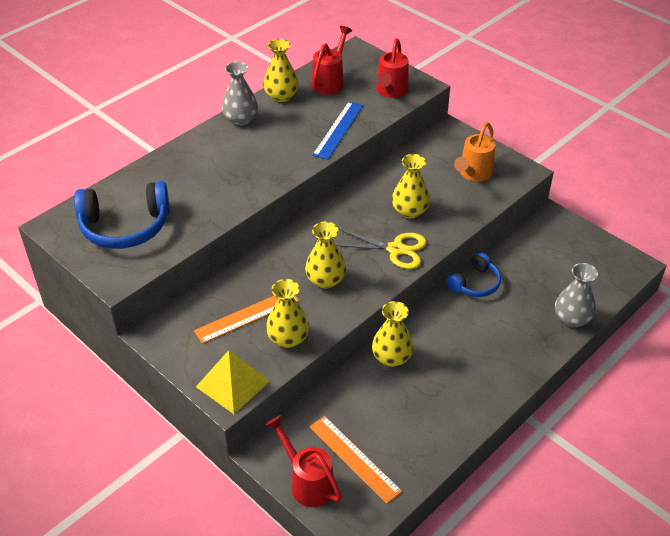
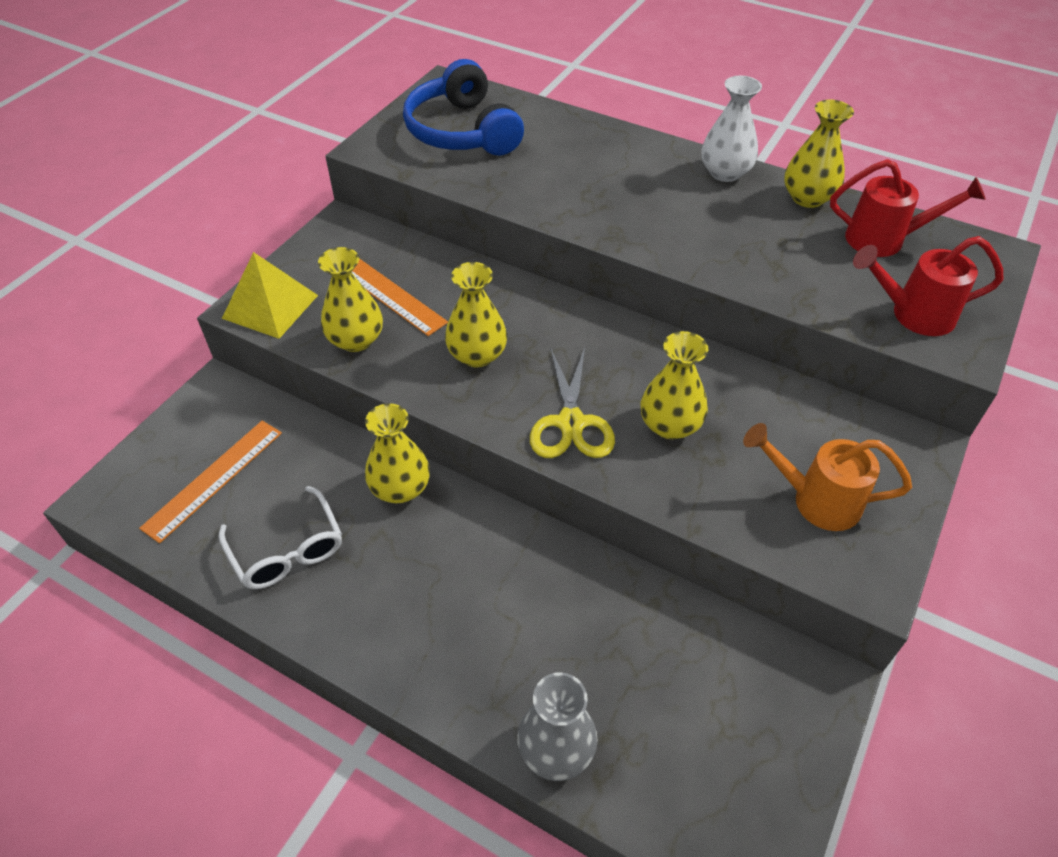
camera: 75 degrees right, 5 degrees up
(241, 119) = (725, 172): grey vase -> white vase
(307, 482) = (174, 438): red watering can -> none
(338, 130) = (765, 272): blue ruler -> none
(425, 420) = (287, 550): none -> white glasses
(475, 284) = (591, 575): blue headphones -> none

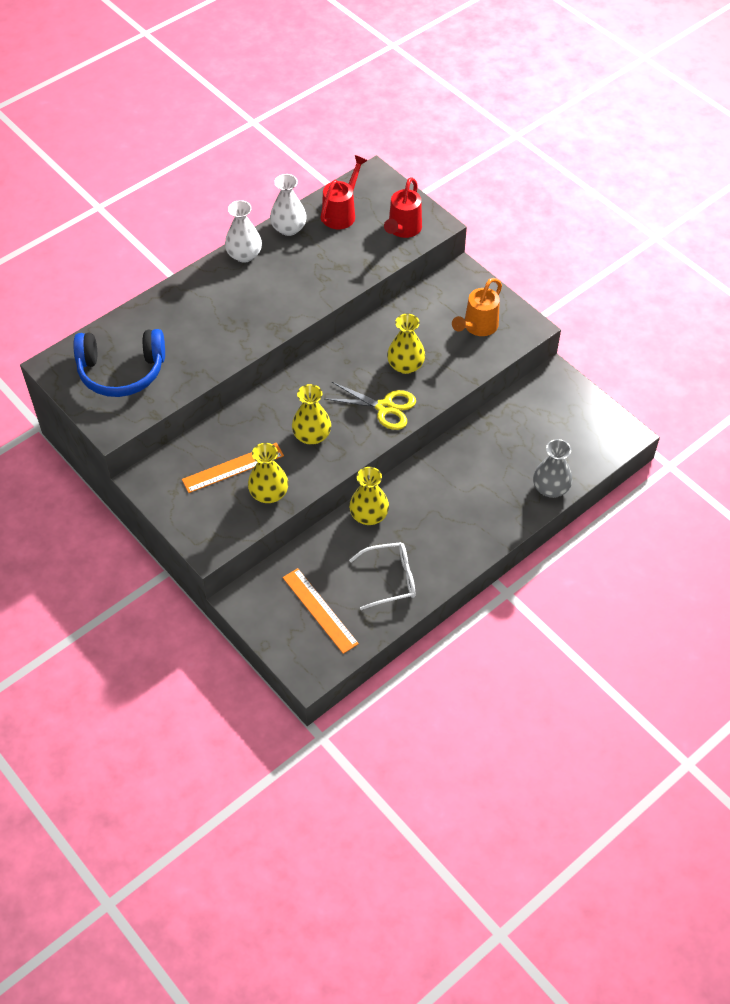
camera: 70 degrees left, 5 degrees up
(270, 306) = (213, 534): yellow pyramid -> none
(807, 198) = (289, 228): yellow vase -> white vase

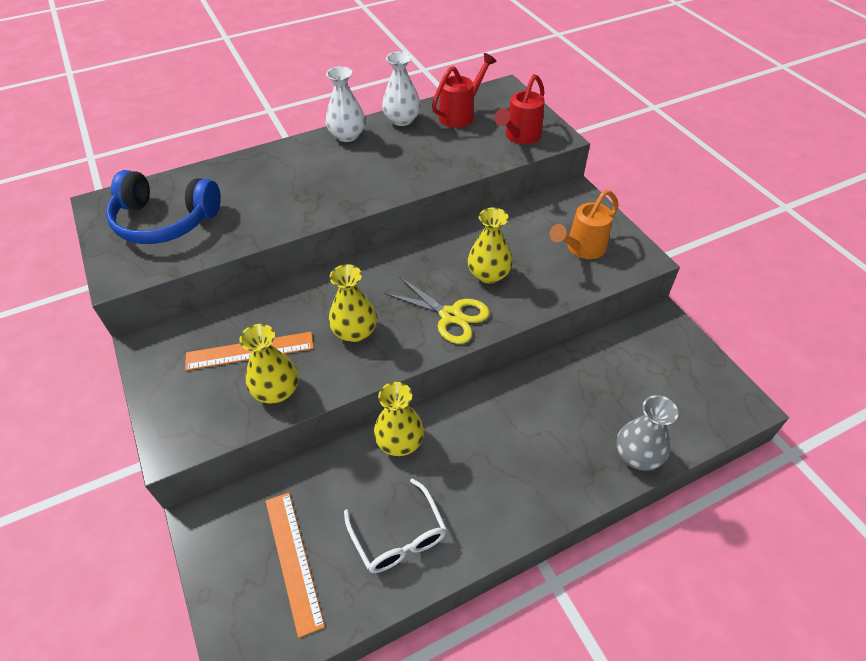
camera: 15 degrees right, 5 degrees down
(390, 579) = (399, 536): white glasses -> white glasses turned 60 degrees clockwise

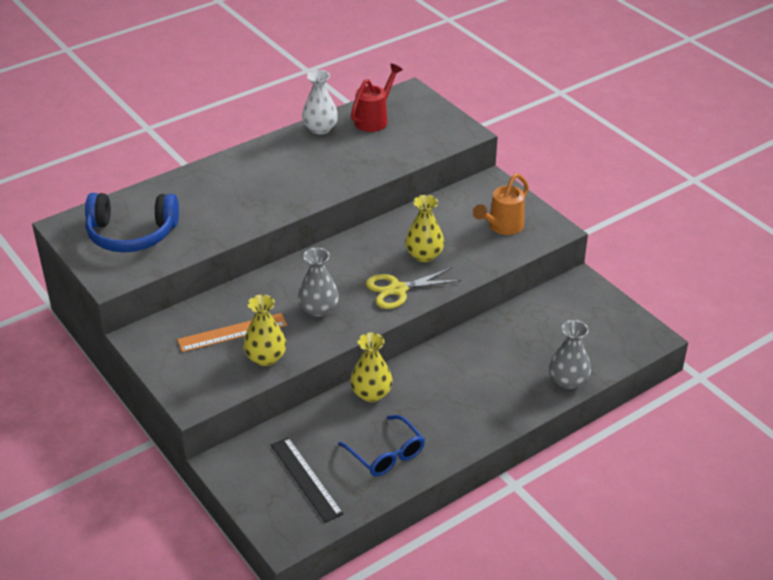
camera: 10 degrees left, 10 degrees down
(293, 560) = (306, 478): orange ruler -> black ruler
(347, 135) = (273, 147): white vase -> none
(355, 331) = (319, 309): yellow vase -> grey vase
(399, 536) = (386, 454): white glasses -> blue glasses
(450, 316) = (398, 289): yellow scissors -> yellow scissors turned 135 degrees clockwise
(520, 137) = (433, 135): red watering can -> none

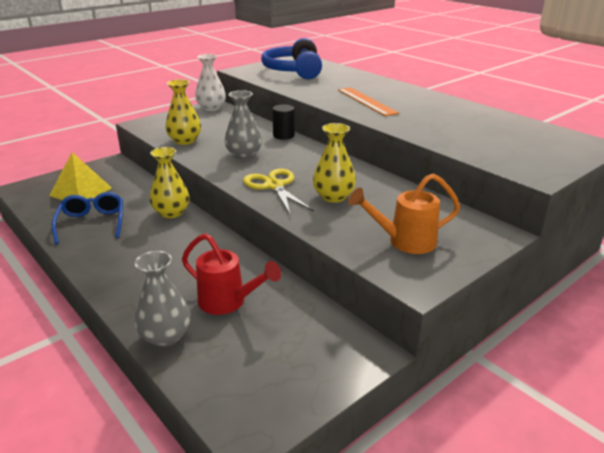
camera: 85 degrees right, 10 degrees down
(232, 332) = (216, 129): orange ruler -> orange ruler (366, 101)
(268, 278) = (283, 136): none -> black cylinder
(306, 478) = (81, 191): black ruler -> yellow pyramid
(320, 128) = (478, 111): white vase -> white vase (211, 108)
(374, 119) = (517, 130): red watering can -> red watering can (228, 302)
(386, 454) = (92, 223): blue glasses -> blue glasses turned 120 degrees clockwise
(502, 227) = (404, 242): orange watering can -> orange watering can turned 45 degrees counterclockwise

